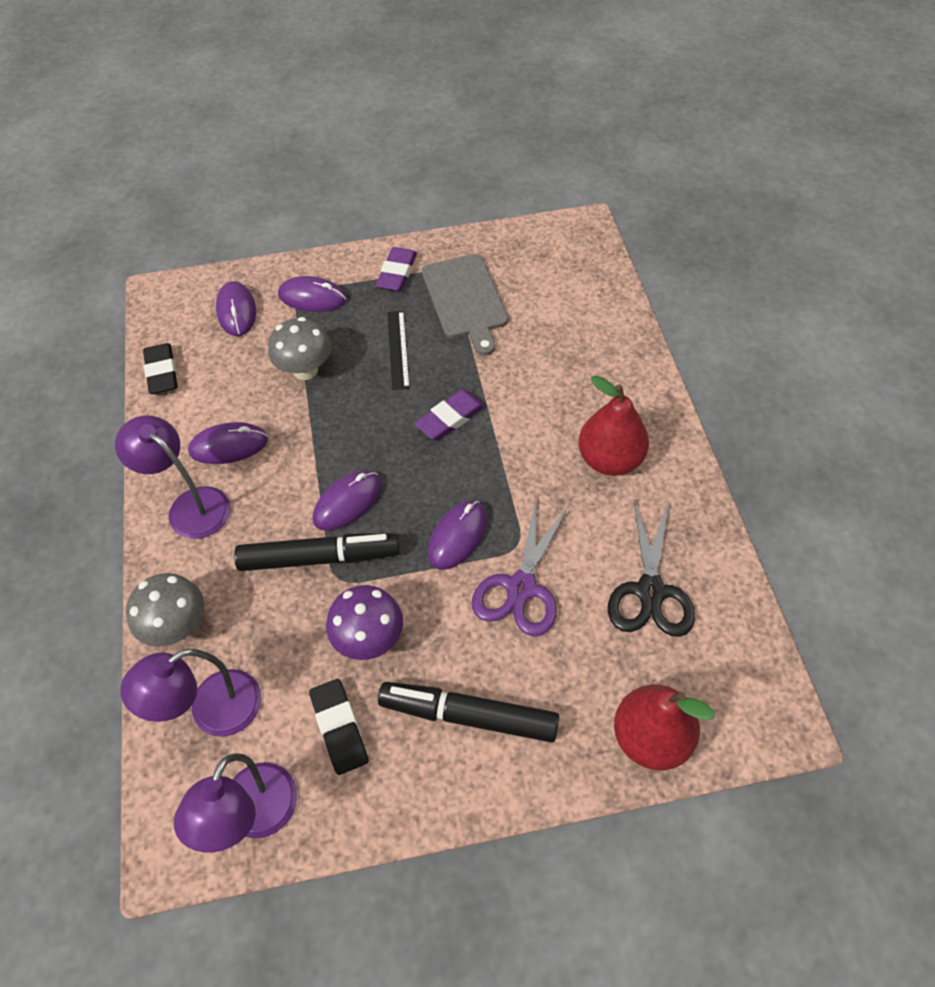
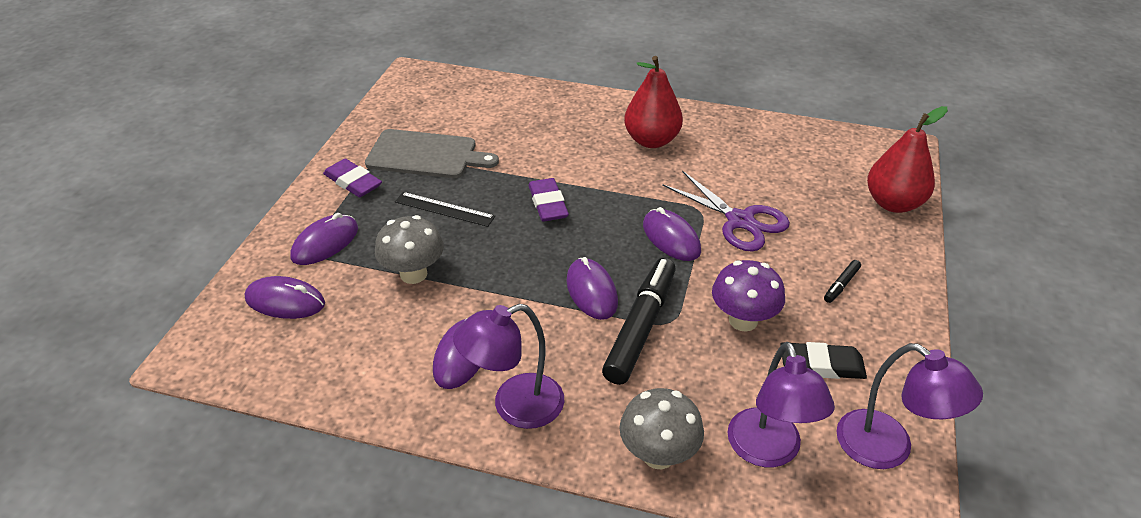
camera: 65 degrees left, 15 degrees down
(161, 372) = (311, 384): black eraser -> none
(469, 716) = (841, 285): black marker -> black marker, size x0.42
(650, 591) = (777, 163): black scissors -> none

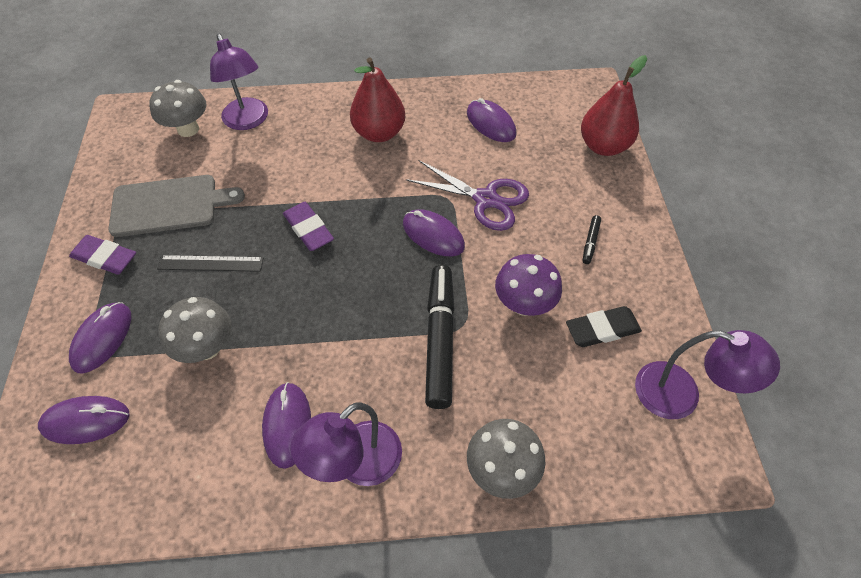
camera: 20 degrees left, 15 degrees up
(468, 99) = (188, 129): none -> grey mushroom
(591, 291) = (383, 314): purple mouse -> purple mouse (491, 123)
(768, 451) = (589, 432): purple lamp -> purple lamp (248, 121)

